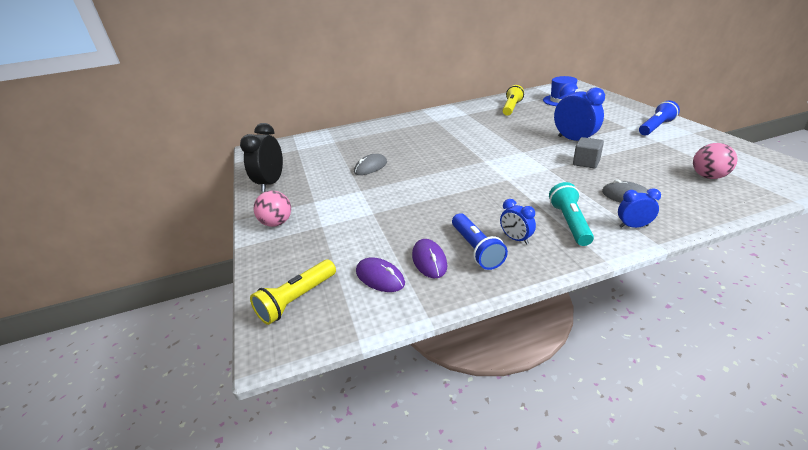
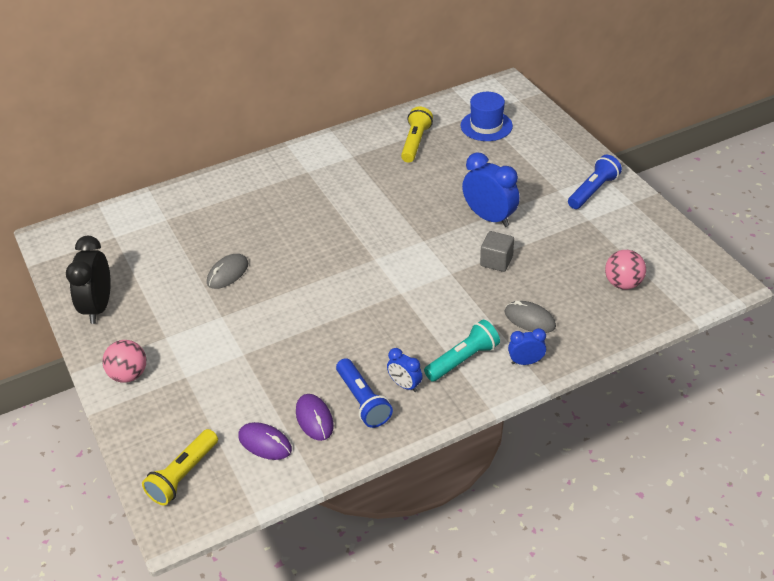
camera: 10 degrees left, 10 degrees up
(570, 223) = (463, 360): turquoise flashlight -> turquoise flashlight turned 60 degrees clockwise

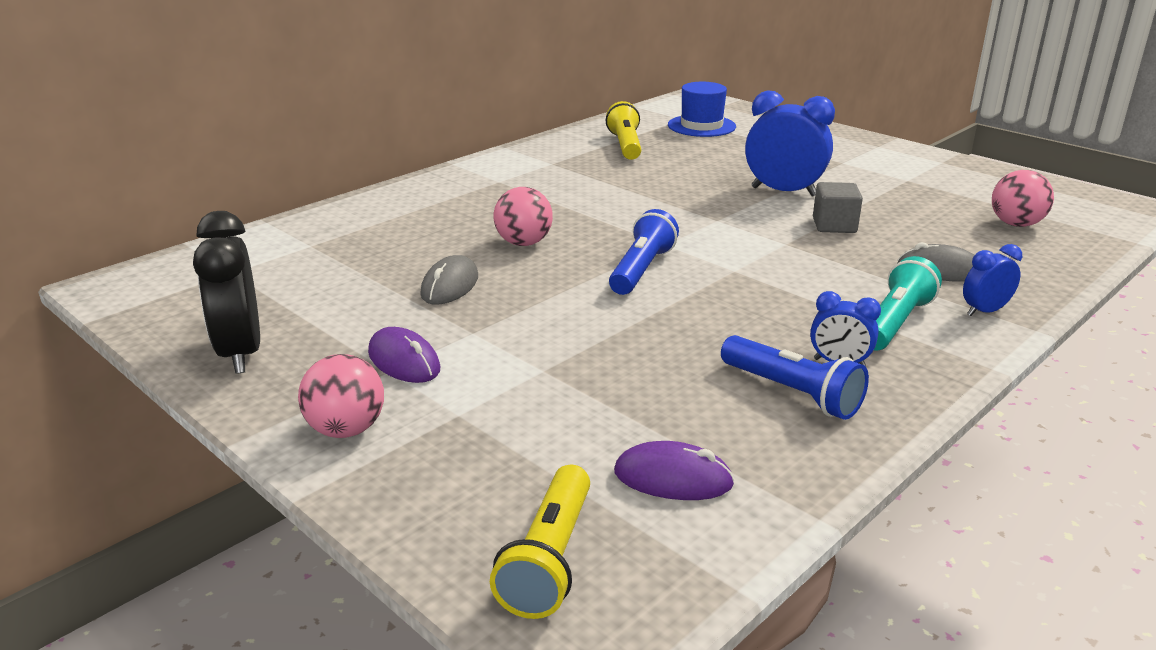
camera: 20 degrees left, 15 degrees down
(289, 241) = (523, 243): none -> pink ball
(314, 419) = (732, 429): purple mouse -> purple mouse (404, 361)
(593, 191) = (885, 158): blue flashlight -> blue flashlight (641, 270)

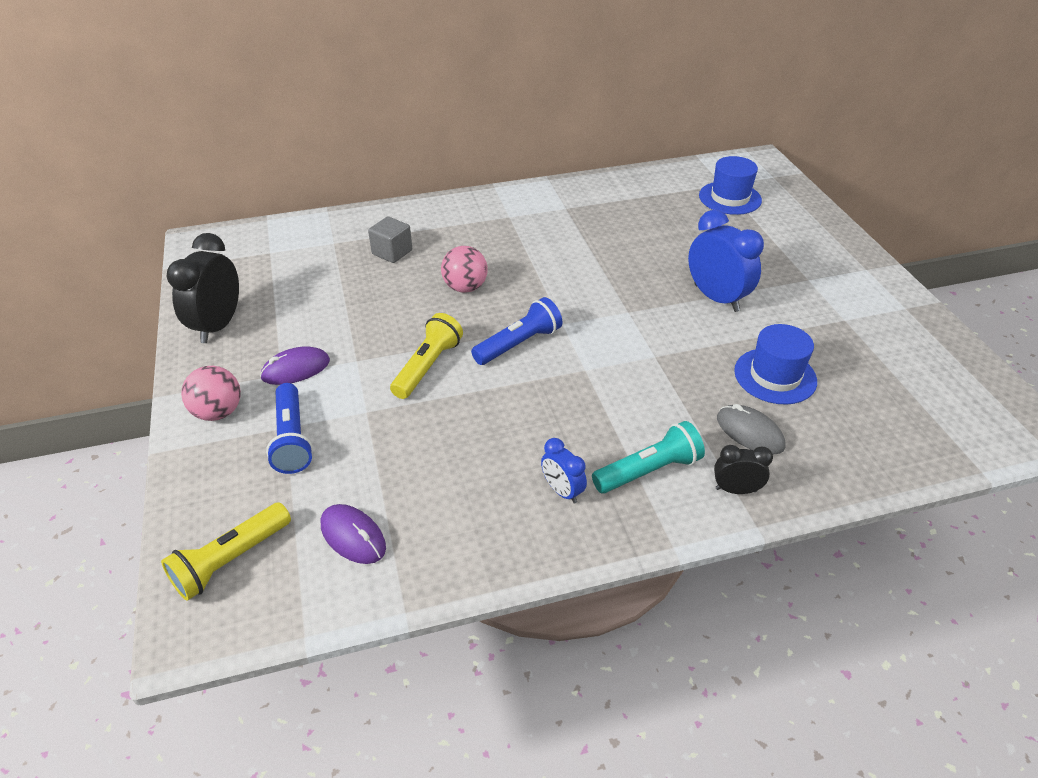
camera: 30 degrees right, 15 degrees up
(404, 361) = (296, 369): purple mouse -> purple mouse turned 75 degrees clockwise
(450, 286) = (381, 312): grey mouse -> none
(625, 145) = (642, 204): yellow flashlight -> yellow flashlight (427, 366)
(792, 393) = (500, 502): blue flashlight -> blue flashlight (292, 438)
(834, 225) = (716, 351): grey cube -> grey cube (392, 252)
(906, 228) = (775, 376): none -> blue hat
(984, 311) = (736, 489): blue clock -> black clock
(1016, 224) = (885, 407): pink ball -> none

